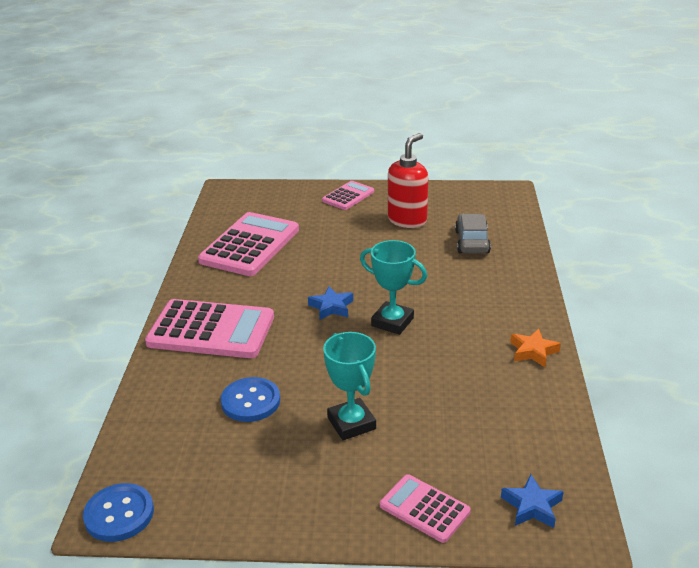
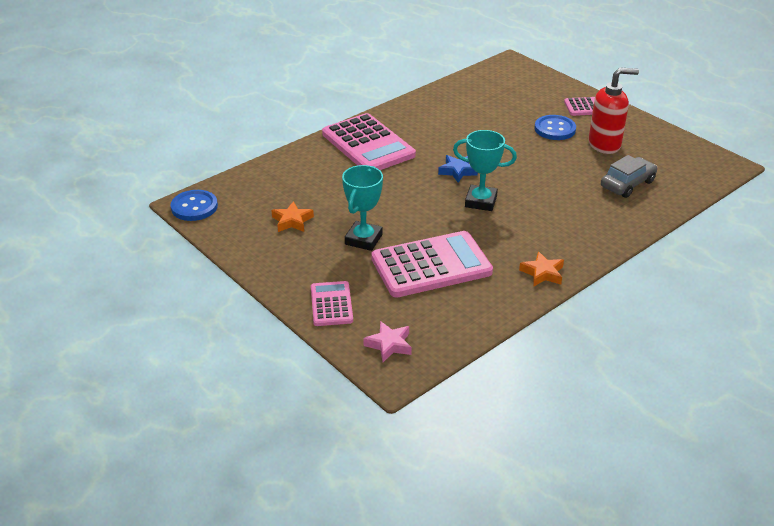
camera: 45 degrees right, 5 degrees up
(250, 245) = (468, 106): pink calculator -> pink calculator (431, 265)
(250, 401) = (330, 195): blue button -> blue button (555, 129)
(254, 453) = (292, 221): none -> orange star
(392, 322) = (481, 201): turquoise trophy -> turquoise trophy turned 60 degrees counterclockwise
(532, 506) = (389, 345): blue star -> pink star

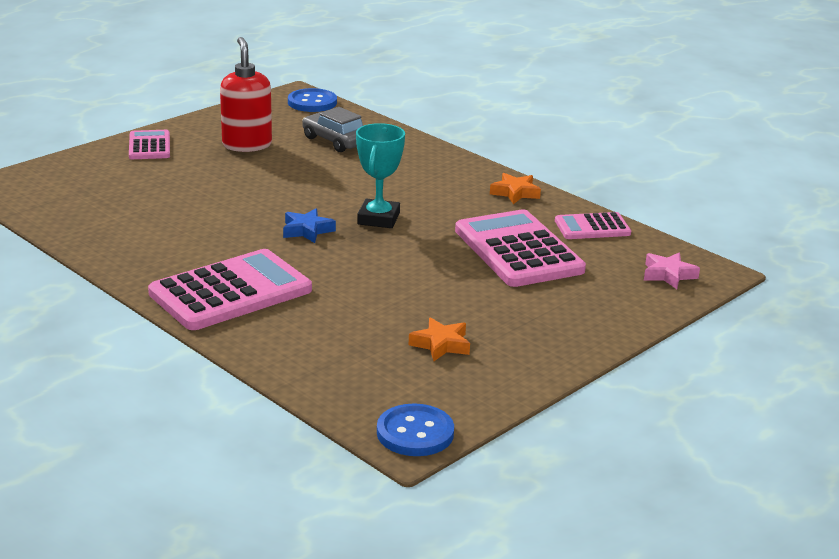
camera: 95 degrees left, 10 degrees down
(331, 304) = (612, 310): pink calculator -> pink calculator (592, 227)
(363, 239) = (474, 292): turquoise trophy -> none
(555, 129) = (204, 169): blue button -> blue button (312, 102)

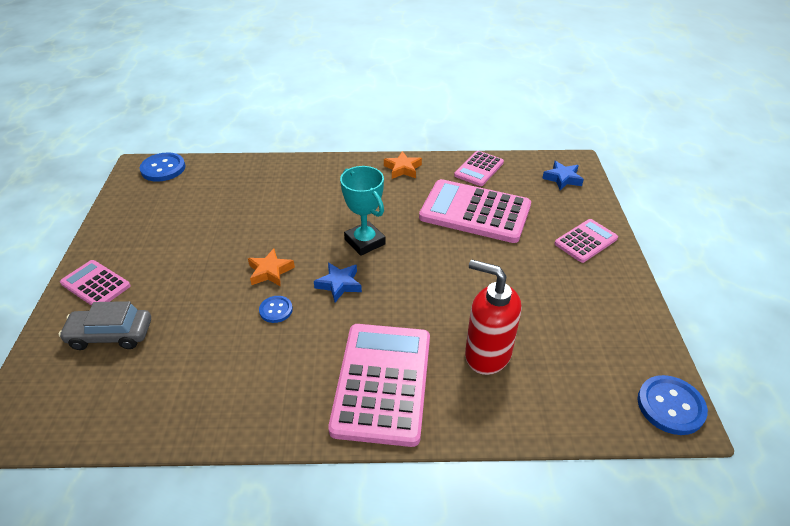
camera: 45 degrees left, 15 degrees up
(235, 219) = (276, 310): none -> blue button
(247, 145) = (175, 235): red soap dispenser -> red soap dispenser (487, 354)
(335, 141) = (232, 193): grey car -> grey car (110, 335)
(441, 344) = (562, 319): orange star -> orange star (270, 271)
(582, 320) = (585, 241): none -> pink calculator
(668, 275) = (562, 178): pink star -> blue star

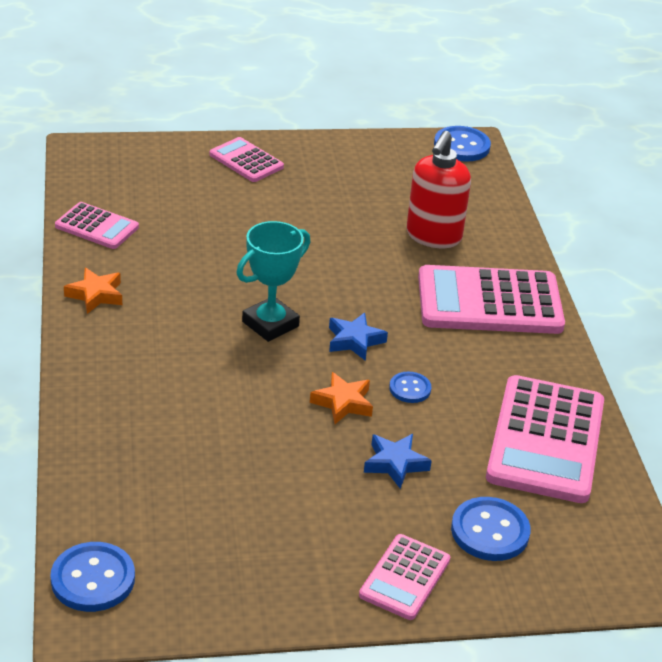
camera: 100 degrees left, 5 degrees down
(110, 335) = (490, 531): grey car -> blue button
(475, 212) = (198, 234): pink calculator -> pink calculator (546, 440)
(562, 178) = (120, 163): blue star -> blue star (395, 463)

